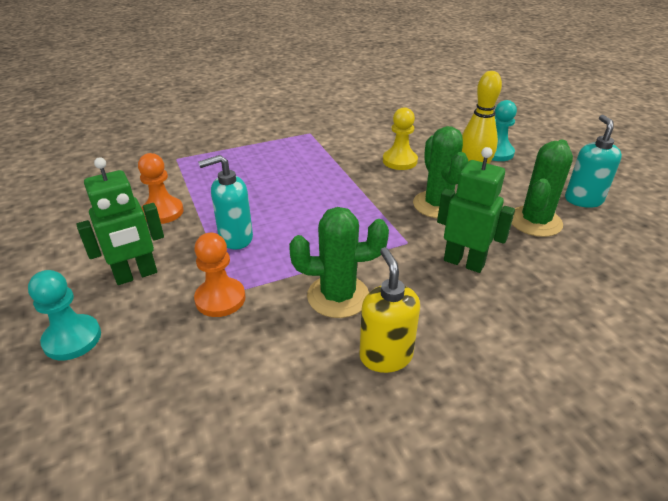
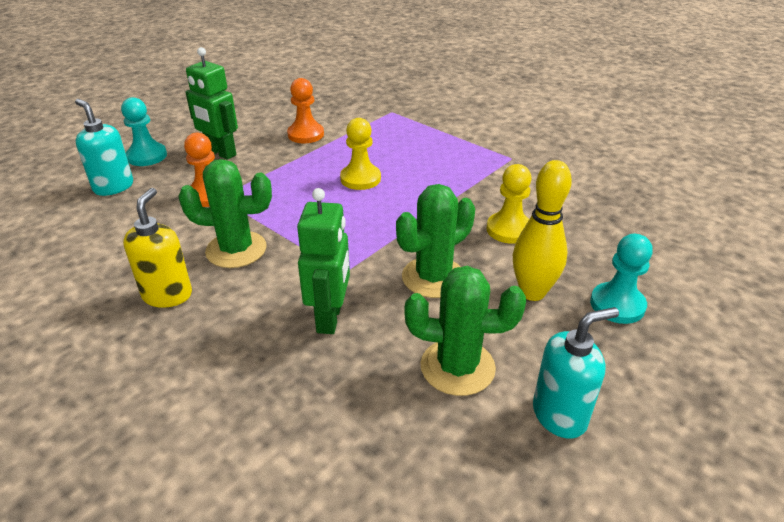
camera: 65 degrees right, 0 degrees up
(235, 238) = (290, 176): turquoise soap dispenser -> turquoise soap dispenser (113, 187)
(277, 202) = (360, 179): none -> yellow pawn
(338, 296) = (236, 250): green cactus -> green cactus turned 60 degrees counterclockwise
(385, 356) = (167, 295): yellow soap dispenser -> yellow soap dispenser turned 45 degrees counterclockwise

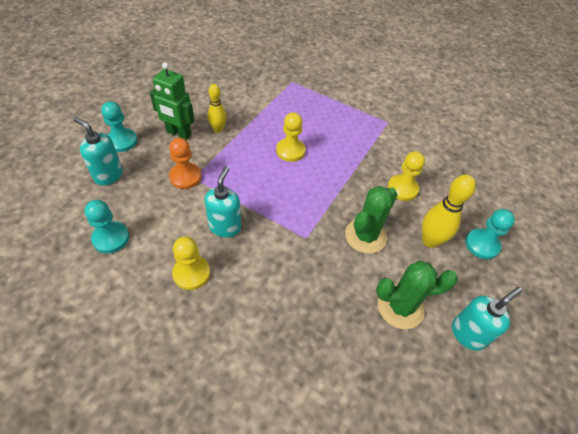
camera: 15 degrees left, 15 degrees up
(83, 248) = (111, 238): none -> turquoise pawn
(167, 295) = (191, 273): yellow soap dispenser -> yellow pawn
(236, 250) = (225, 227): green cactus -> turquoise soap dispenser
(273, 152) = (218, 129): none -> yellow bowling pin
(305, 134) = (236, 109): orange pawn -> none
(330, 318) = (309, 279): green robot -> none

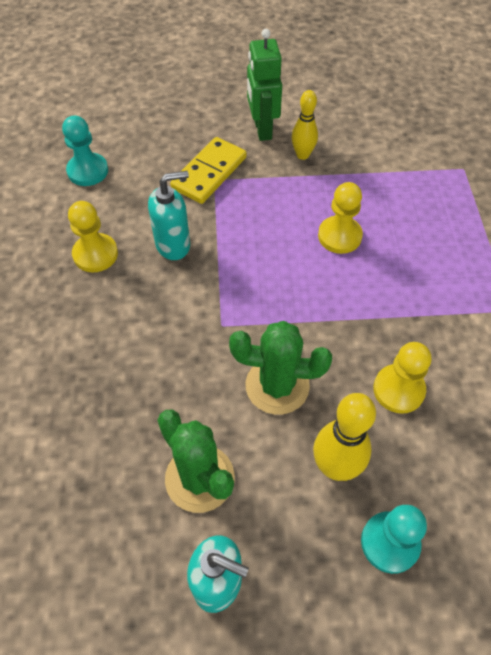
camera: 60 degrees right, 5 degrees up
(108, 175) = (157, 119): turquoise soap dispenser -> none
(122, 141) = (207, 98): turquoise pawn -> none
(185, 177) = (209, 173): orange pawn -> yellow domino

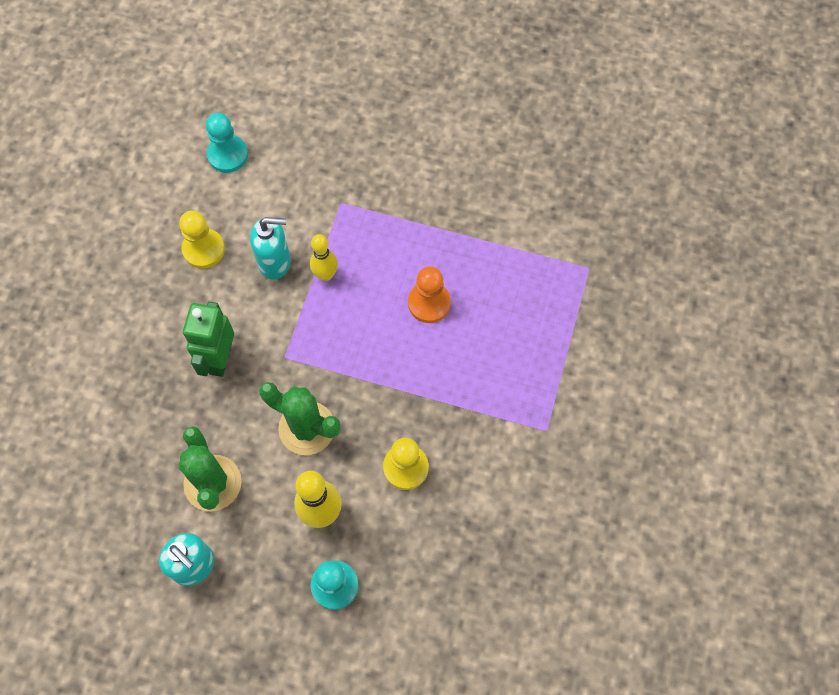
camera: 20 degrees right, 10 degrees up
(209, 173) = (339, 193): yellow domino -> none
(262, 129) = (412, 158): green robot -> green robot (220, 359)
(302, 155) = (438, 201): yellow bowling pin -> yellow bowling pin (325, 275)
(339, 236) = (429, 303): yellow pawn -> orange pawn

